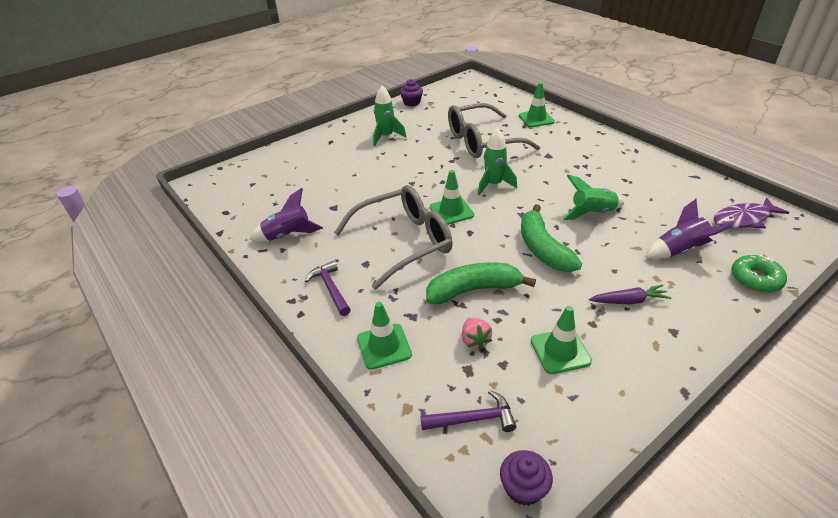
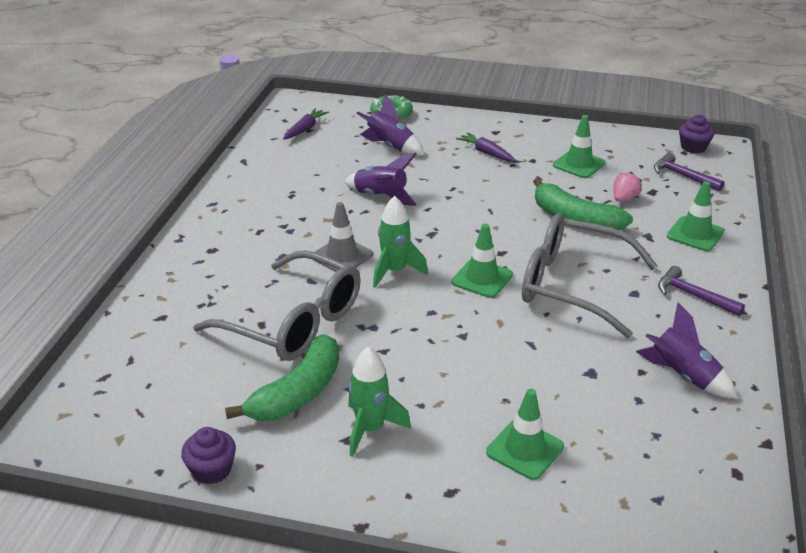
camera: 130 degrees left, 5 degrees down
(330, 288) = (693, 295): purple hammer -> purple hammer turned 105 degrees clockwise
(529, 173) = (342, 256): none -> grey traffic cone
(536, 119) = (177, 300): green traffic cone -> green traffic cone (525, 449)
(543, 249) = (472, 205): green banana -> green banana (297, 393)
(592, 213) = (381, 197): green rocket -> purple rocket
(743, 219) = (305, 129): purple fish -> purple carrot

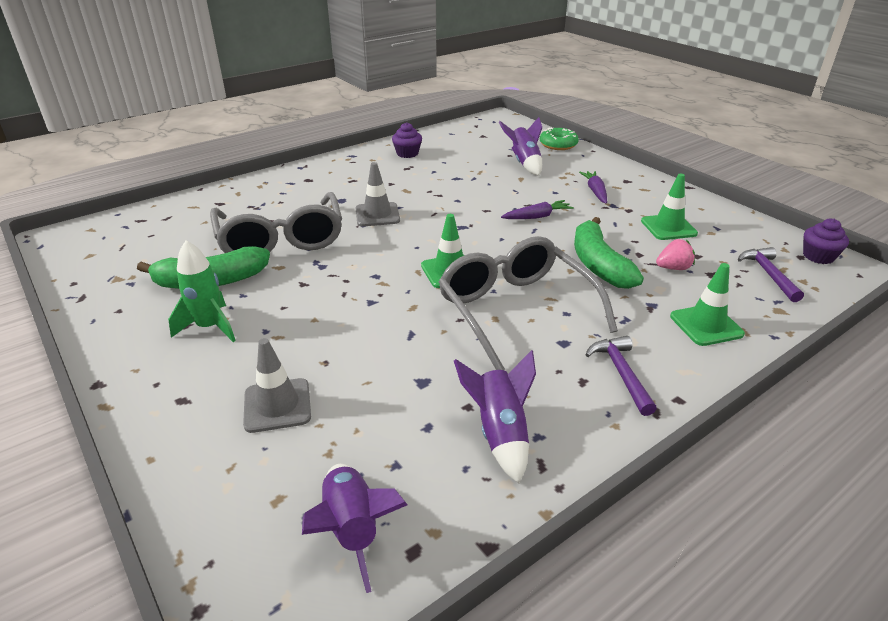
camera: 40 degrees right, 0 degrees up
(212, 470) = (94, 298): purple cupcake -> purple cupcake (407, 153)
(305, 129) = (481, 134): purple carrot -> purple carrot (537, 217)
(381, 197) = (465, 190): purple rocket -> purple rocket (352, 529)
(395, 271) = (395, 239): green rocket -> none
(525, 449) = (277, 405): green traffic cone -> grey traffic cone

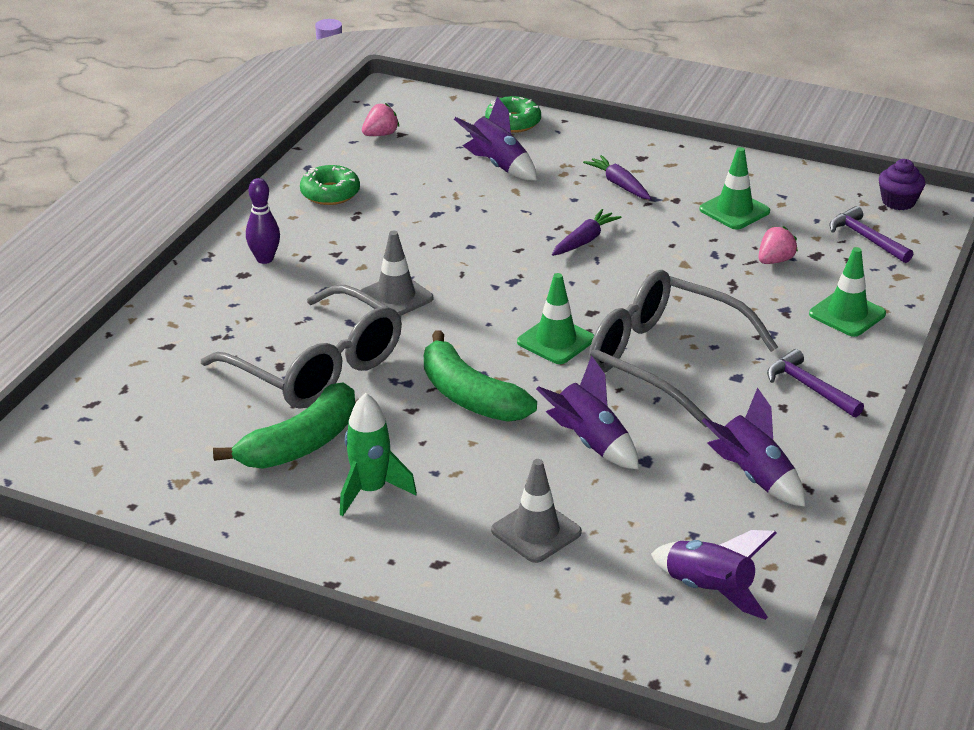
camera: 30 degrees left, 0 degrees up
(329, 175) = (265, 259): none -> purple bowling pin
(396, 351) = (590, 442): none -> purple rocket
(407, 153) = (330, 193): purple cupcake -> green donut
(470, 133) = (380, 134): none -> pink strawberry
(598, 264) = (700, 280): green banana -> green banana (470, 396)

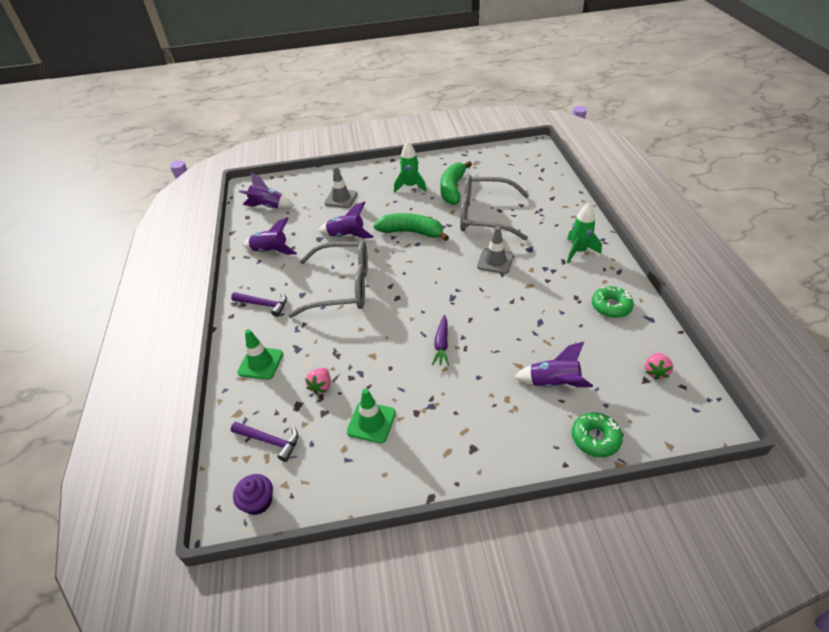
camera: 150 degrees right, 10 degrees up
(265, 259) = (578, 251): purple bowling pin -> green rocket
(556, 341) = (400, 273): green traffic cone -> none
(619, 184) = (463, 407): purple carrot -> none

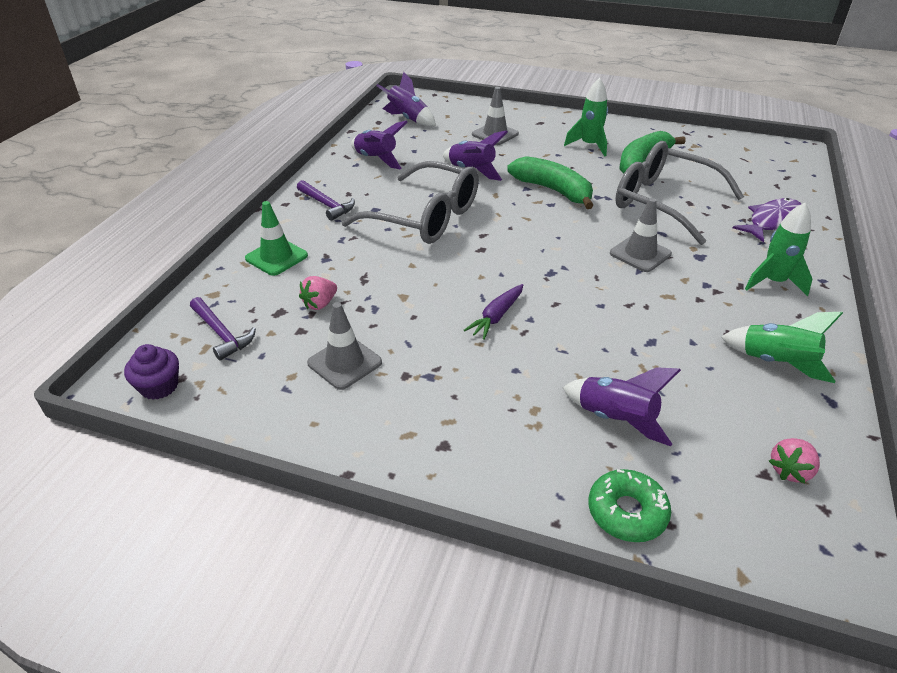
camera: 25 degrees right, 5 degrees down
(371, 422) = (344, 363): green traffic cone -> grey traffic cone
(553, 207) = (771, 221): none -> purple fish
(611, 306) = (776, 363): green donut -> green rocket

